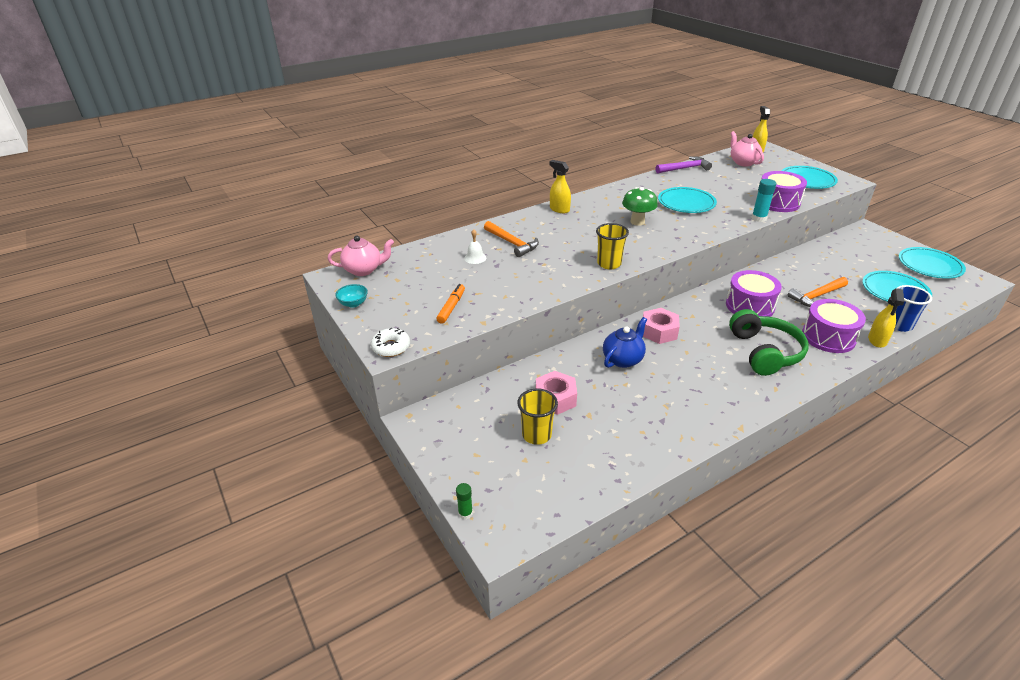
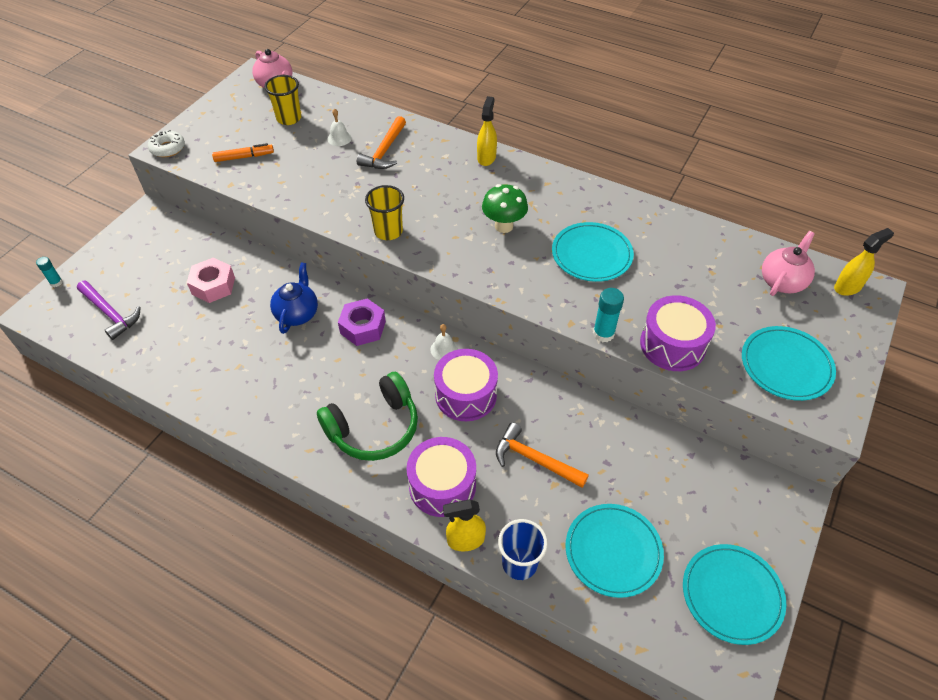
camera: 60 degrees right, 15 degrees up
(353, 304) = (220, 103): turquoise bowl -> none
(465, 513) = (56, 282): green glue stick -> turquoise glue stick
(536, 435) = (159, 290): yellow cup -> yellow cup (289, 118)
(623, 359) = (297, 313): blue teapot -> blue teapot turned 90 degrees counterclockwise
(659, 331) = (363, 327): pink nut -> purple nut
(684, 168) = (700, 227): purple hammer -> purple hammer (110, 313)
(702, 303) = (444, 349): none -> white bell

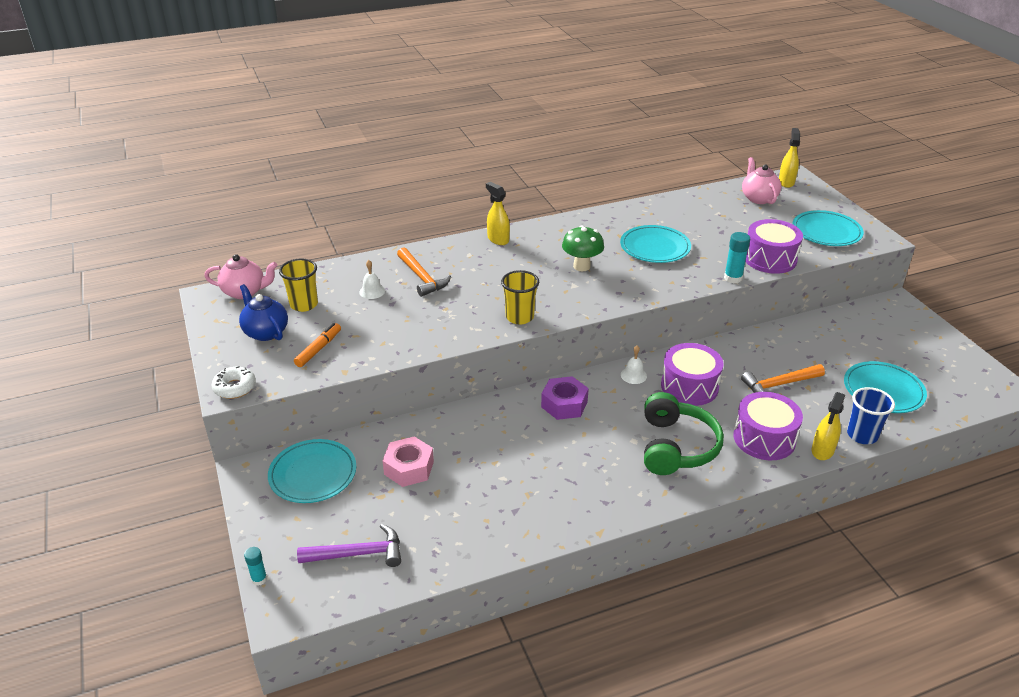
camera: 50 degrees left, 15 degrees down
(297, 313) = (506, 432): blue teapot -> blue teapot (265, 332)
(732, 595) = (950, 362): turquoise plate -> turquoise plate (313, 474)

